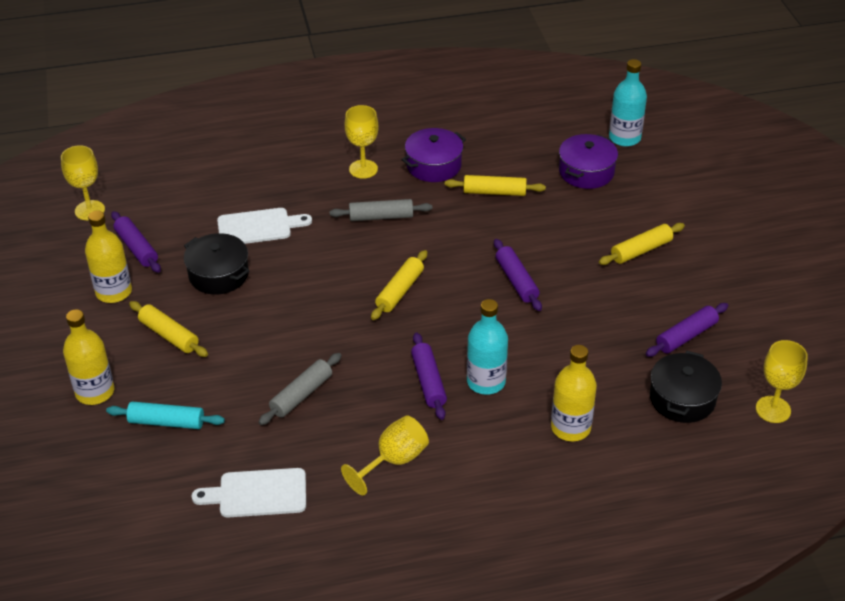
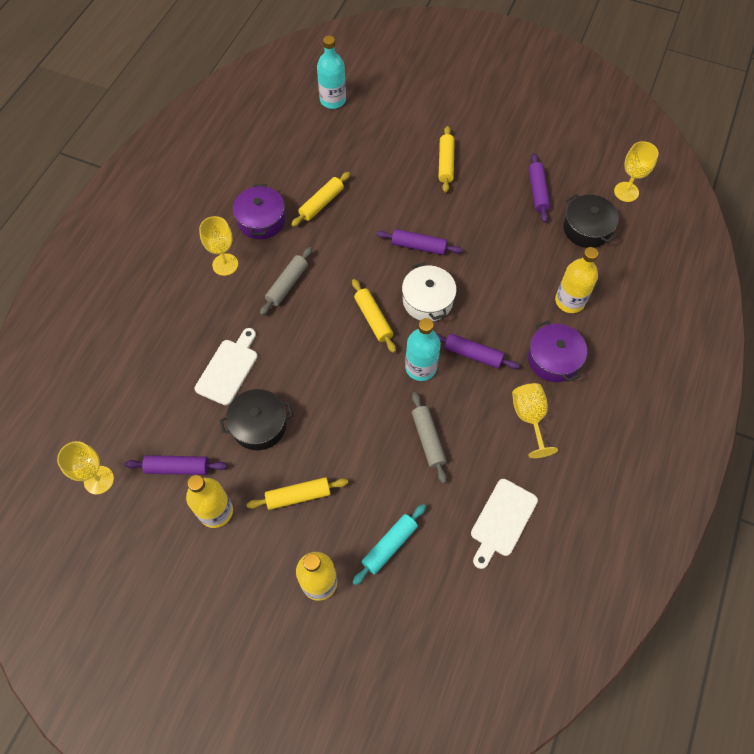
camera: 55 degrees left, 20 degrees up
(459, 318) = (427, 300): none -> white pot
(486, 382) = (497, 322): turquoise bottle -> turquoise bottle (420, 367)
(586, 172) = (347, 141): purple pot -> purple pot (553, 359)

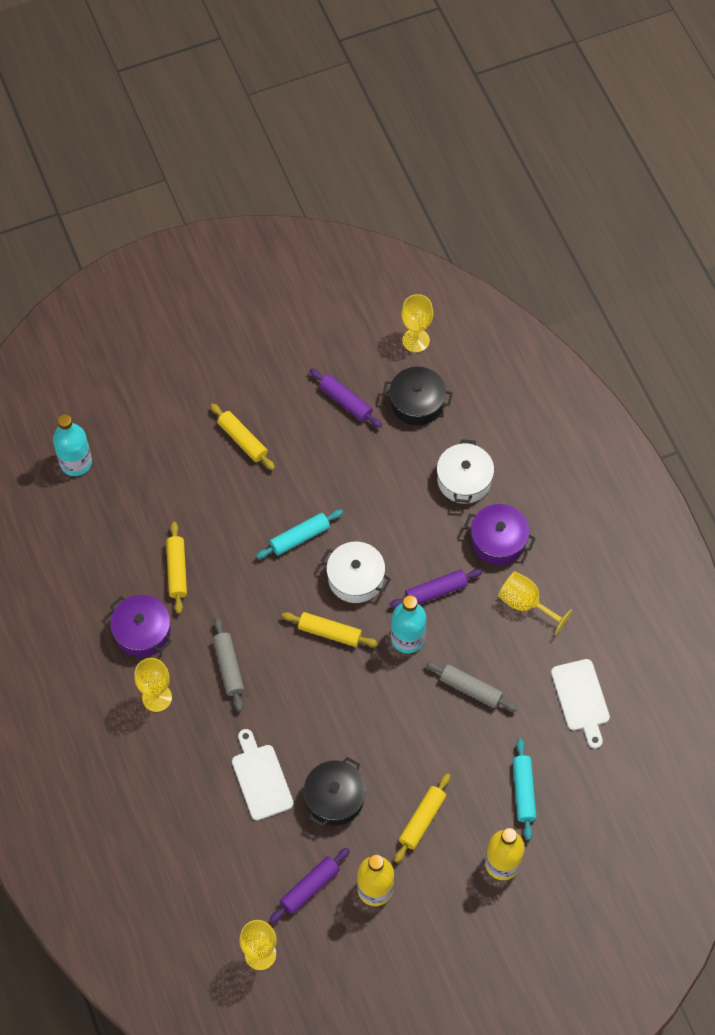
camera: 45 degrees left, 0 degrees up
(418, 246) = (300, 537): purple rolling pin -> turquoise rolling pin
(569, 301) = (464, 480): yellow bottle -> white pot

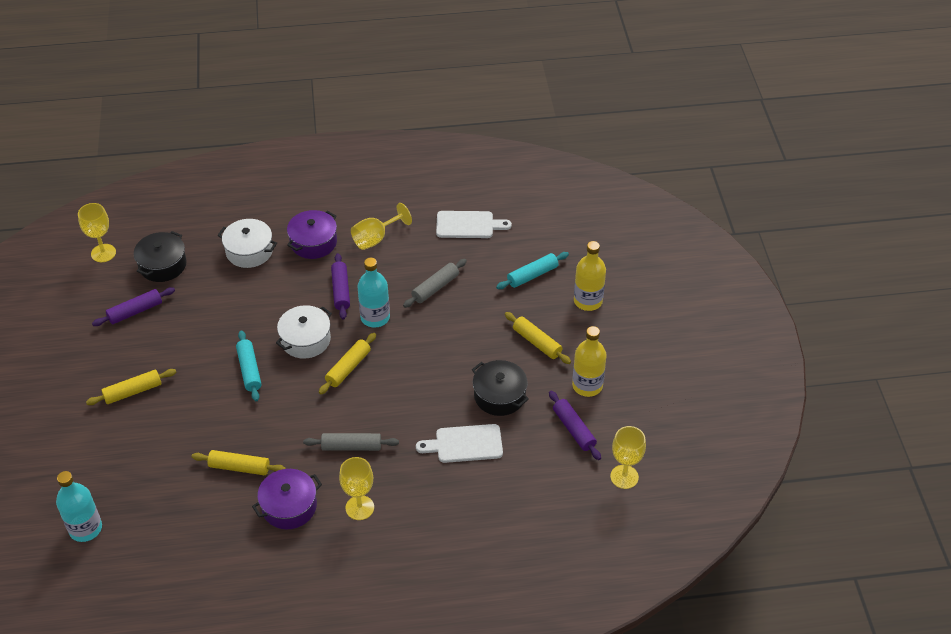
camera: 75 degrees left, 15 degrees down
(523, 791) = (532, 275): turquoise rolling pin -> turquoise rolling pin turned 45 degrees counterclockwise

